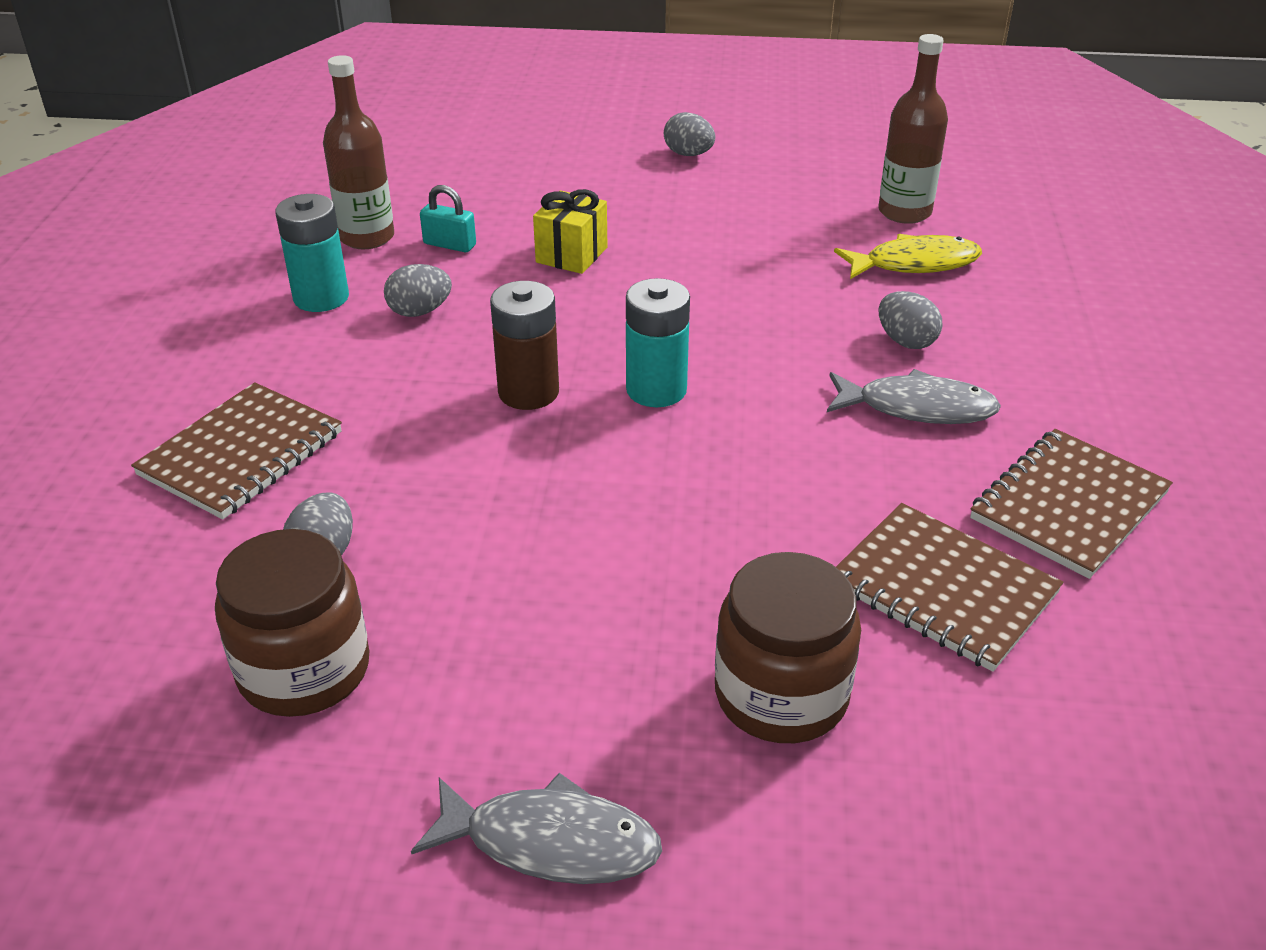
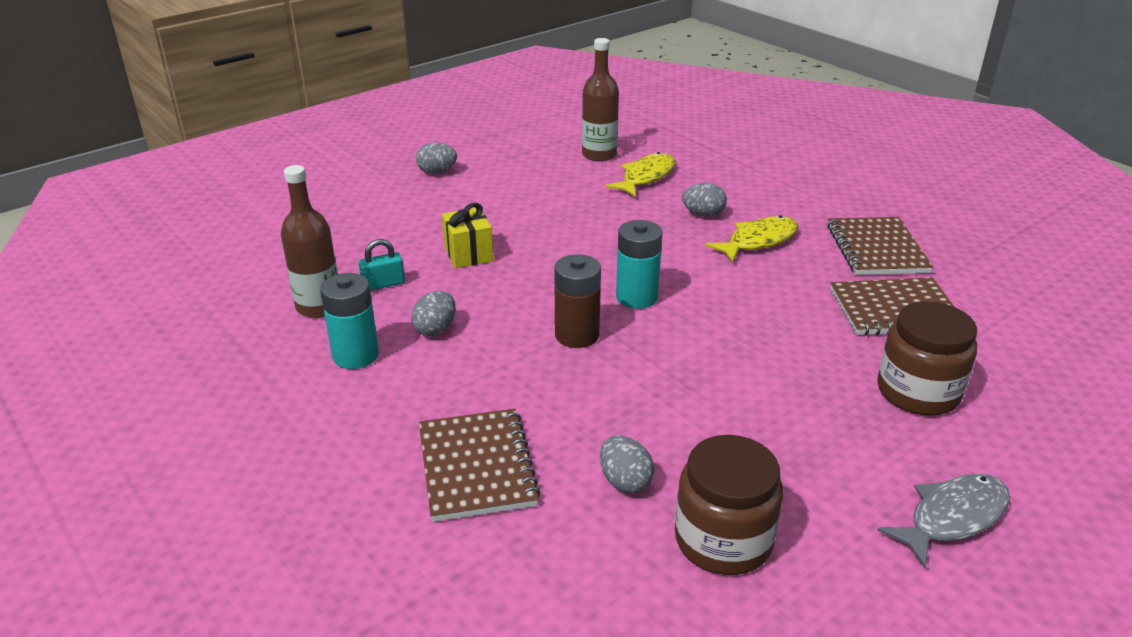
camera: 45 degrees left, 5 degrees down
(917, 408) = (758, 241): grey fish -> yellow fish

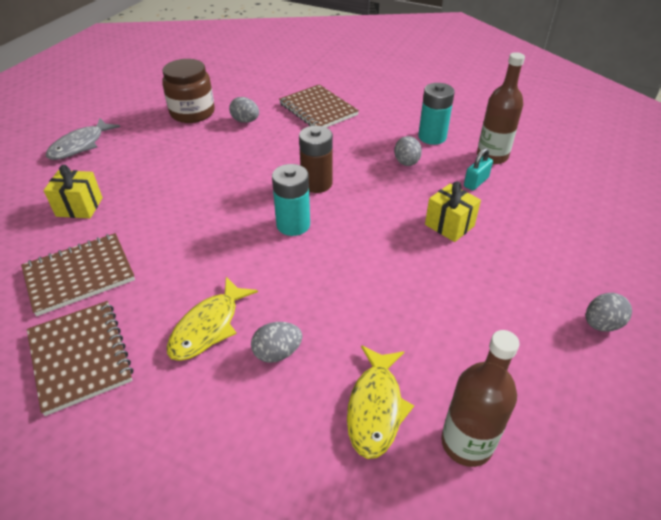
camera: 155 degrees right, 10 degrees up
(918, 392) = (79, 207): brown jar -> yellow gift

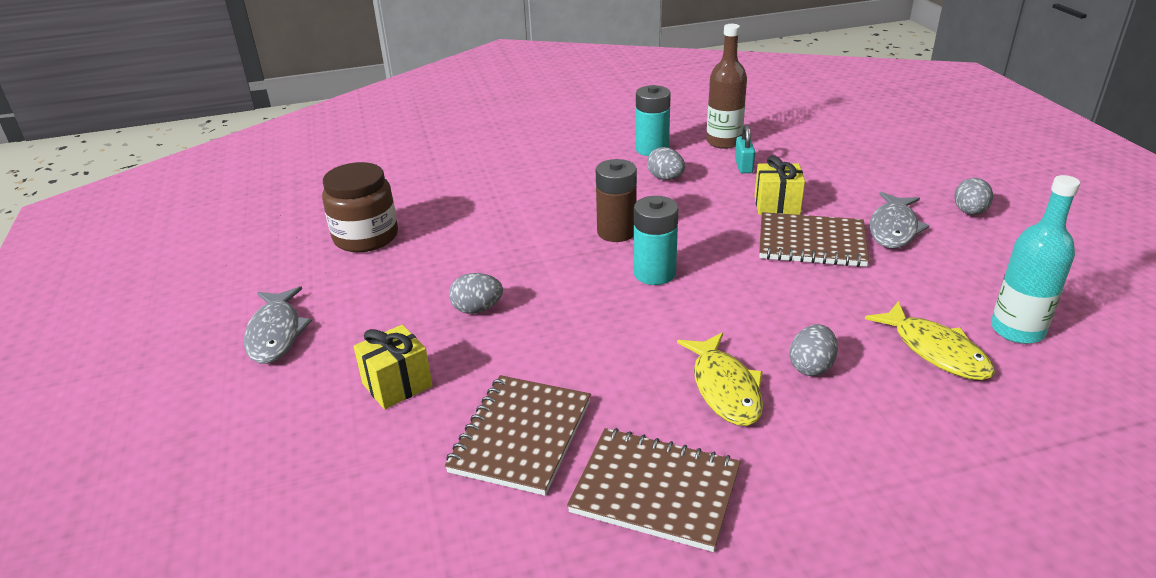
camera: 40 degrees left, 10 degrees down
(245, 121) = (445, 216): grey egg -> grey egg (477, 309)
(318, 109) = (506, 173): brown notebook -> brown notebook (811, 243)
(466, 443) = (1017, 330): brown bottle -> turquoise bottle
(509, 296) = (893, 228): none -> grey fish

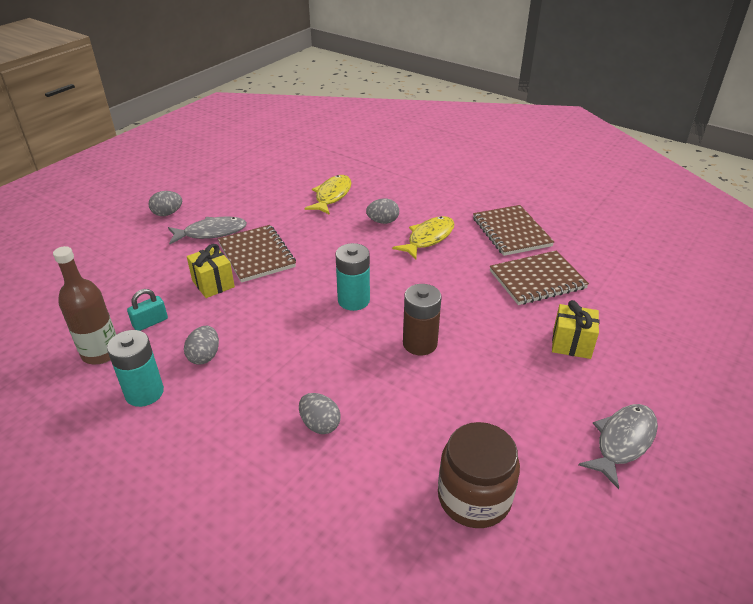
camera: 130 degrees left, 5 degrees up
(477, 309) = (475, 356): grey egg -> grey egg (320, 424)
(616, 232) = (317, 341): brown battery -> brown battery (420, 343)
(1017, 330) = (291, 181): turquoise bottle -> none

